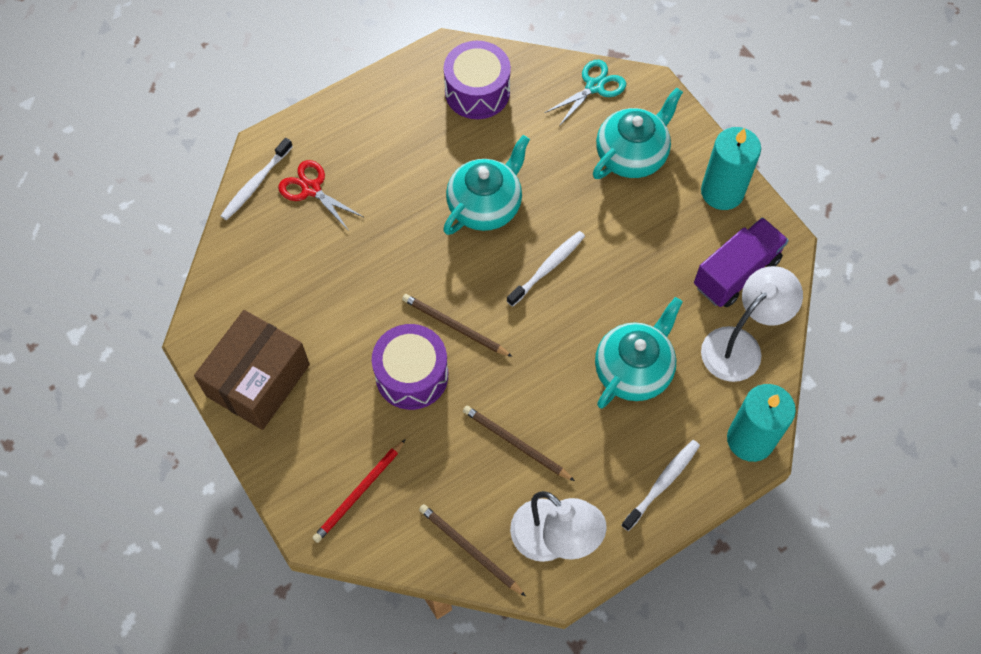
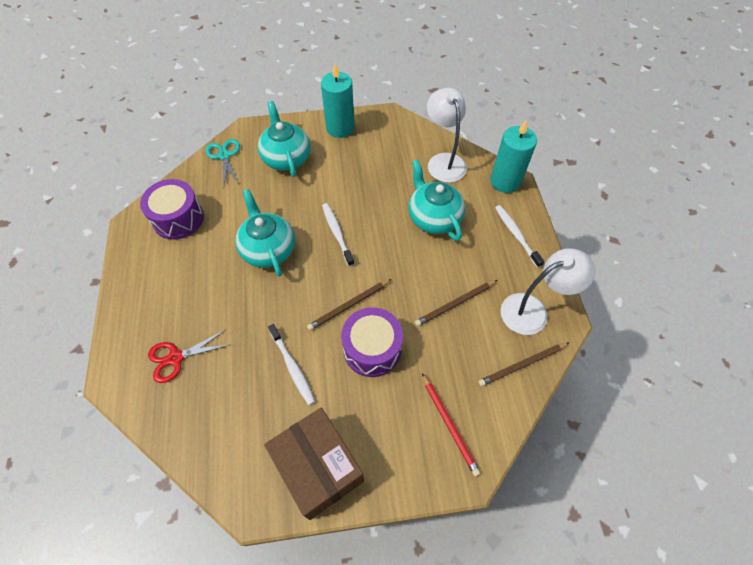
camera: 65 degrees left, 5 degrees down
(255, 184) = (141, 399): white toothbrush -> white toothbrush (292, 367)
(736, 273) = (396, 143): purple truck -> none

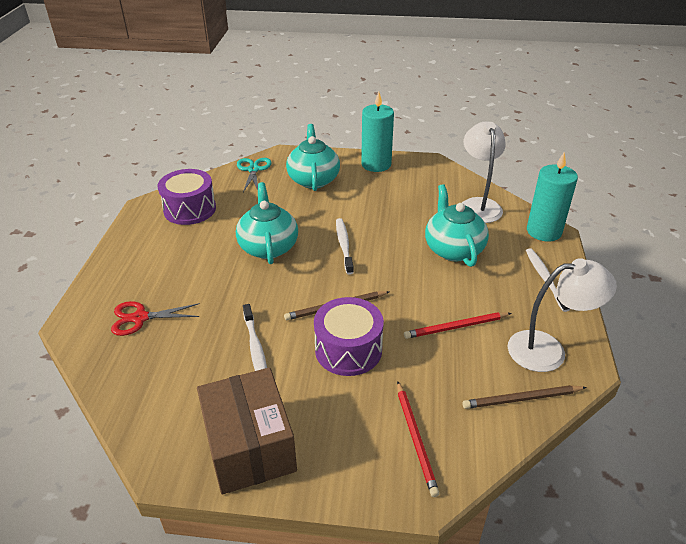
camera: 15 degrees right, 20 degrees down
(455, 304) = (455, 327): brown pencil -> red pencil

